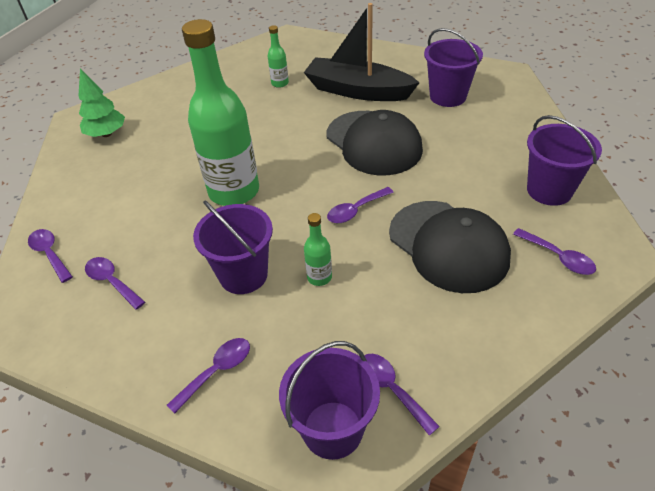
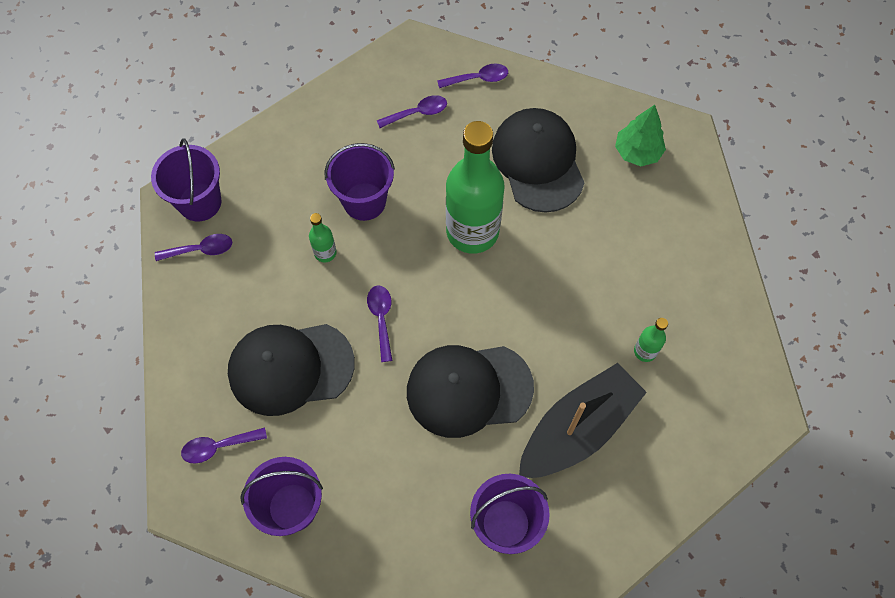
camera: 115 degrees right, 20 degrees up
(139, 181) = (538, 161): none -> black cap
(216, 371) = (288, 154): purple spoon -> none

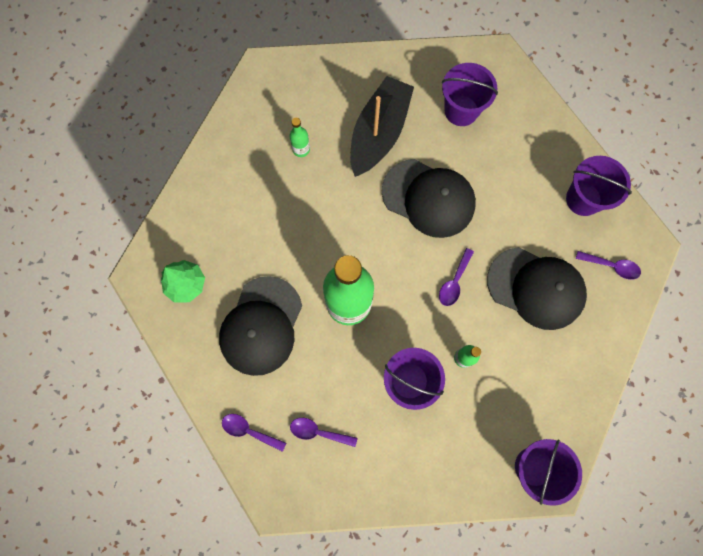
camera: 145 degrees left, 10 degrees up
(200, 250) = (553, 423): purple spoon -> none
(578, 428) = (379, 133): black boat -> black boat turned 120 degrees clockwise

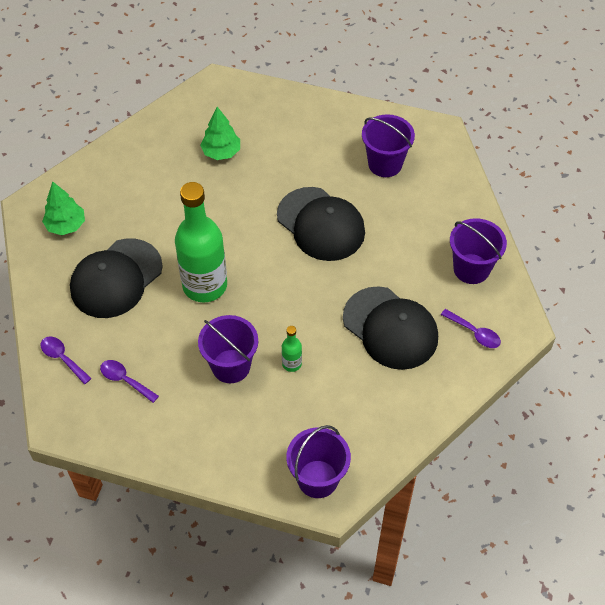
camera: 20 degrees right, 20 degrees down
(301, 149) = (221, 152): green bottle -> green tree
(379, 133) = (299, 160): black boat -> none
(454, 282) = (313, 298): purple spoon -> none

